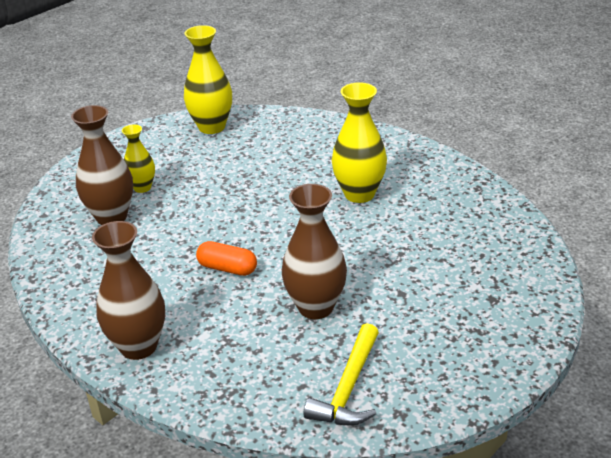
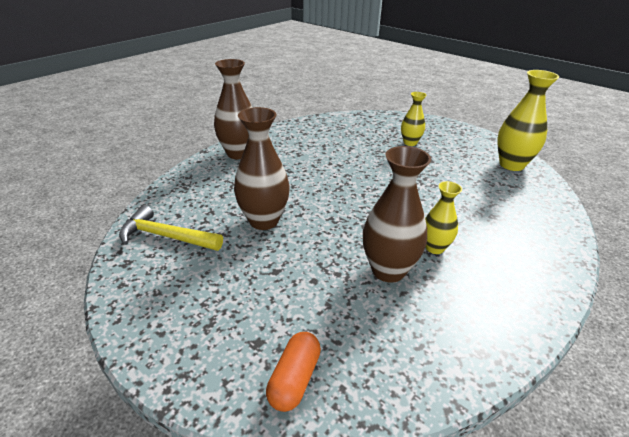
camera: 85 degrees right, 0 degrees up
(111, 217) = (372, 135): brown vase -> brown vase (388, 270)
(227, 268) = (315, 180): orange capsule -> orange capsule (294, 379)
(359, 194) = (434, 248): yellow vase -> yellow vase, size x0.60

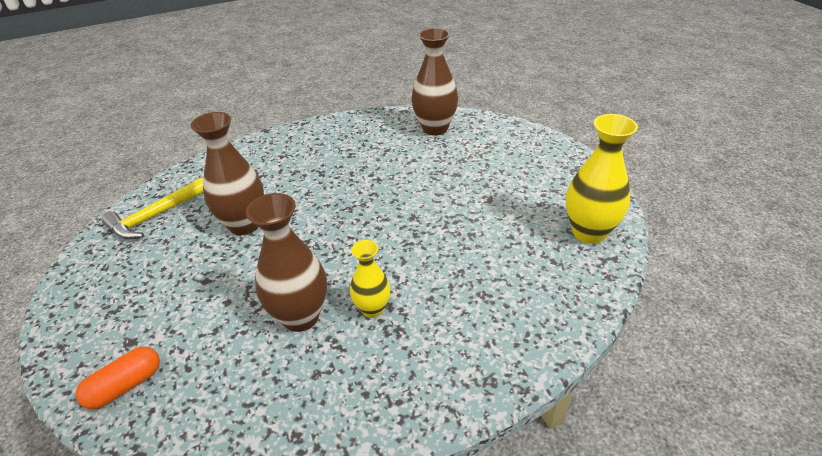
camera: 30 degrees right, 5 degrees up
(166, 236) = (155, 216): yellow hammer -> yellow hammer turned 90 degrees counterclockwise
(238, 153) = (293, 141): brown vase -> brown vase (435, 128)
(410, 143) = (489, 169): yellow vase -> none

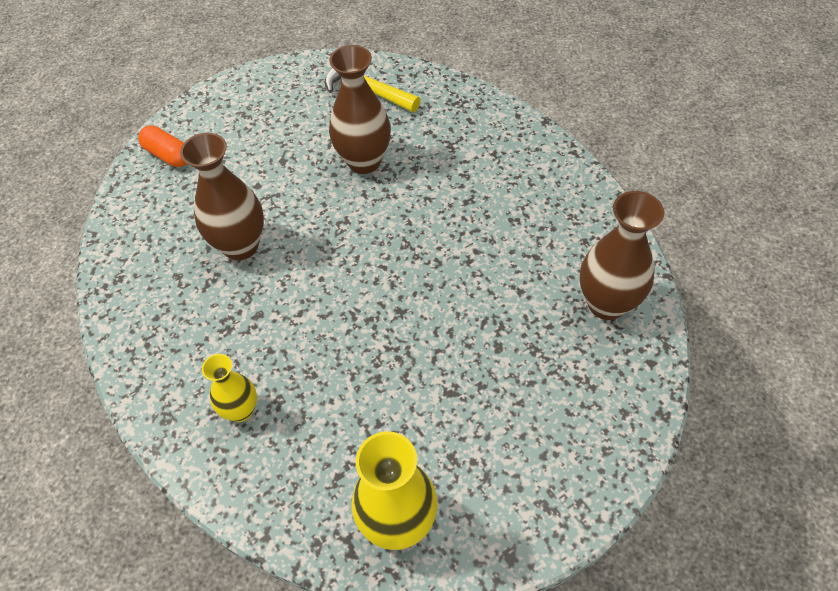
camera: 80 degrees right, 15 degrees up
(372, 309) = (252, 301): yellow vase -> yellow vase (241, 410)

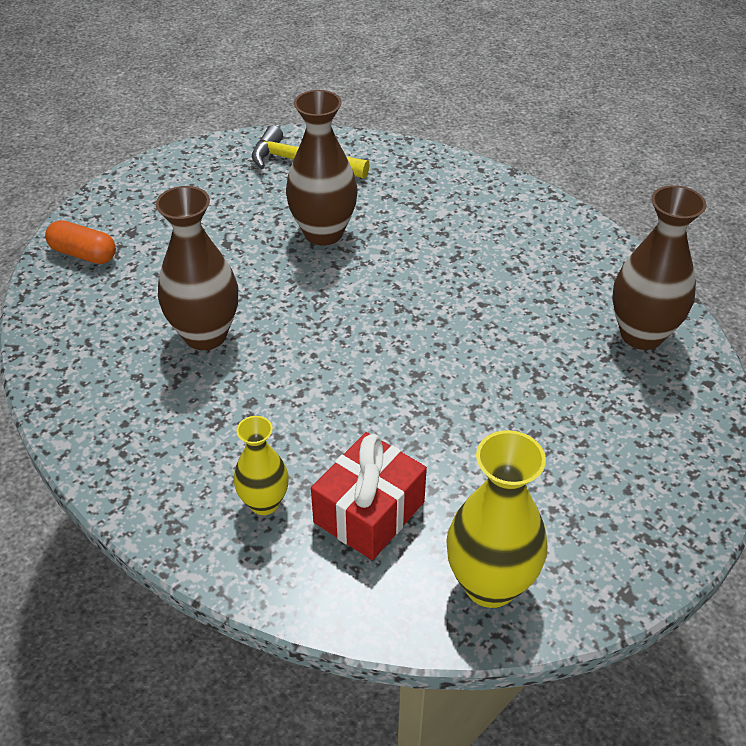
camera: 15 degrees left, 10 degrees down
(321, 435) = (369, 512): none -> red gift

